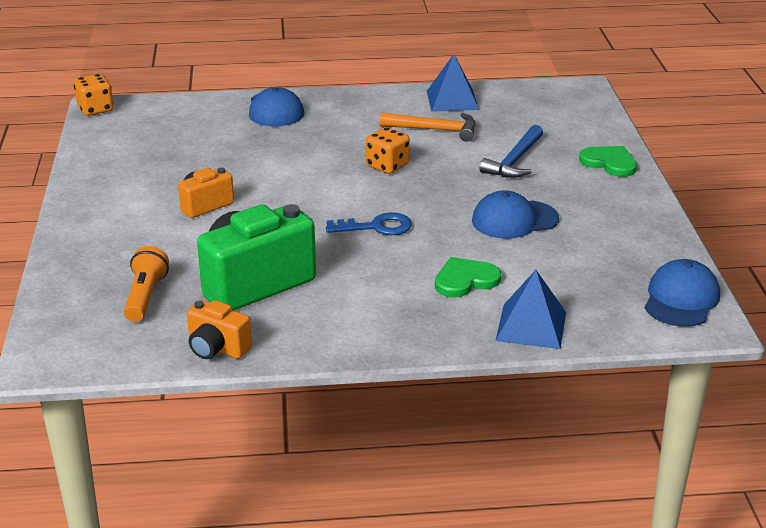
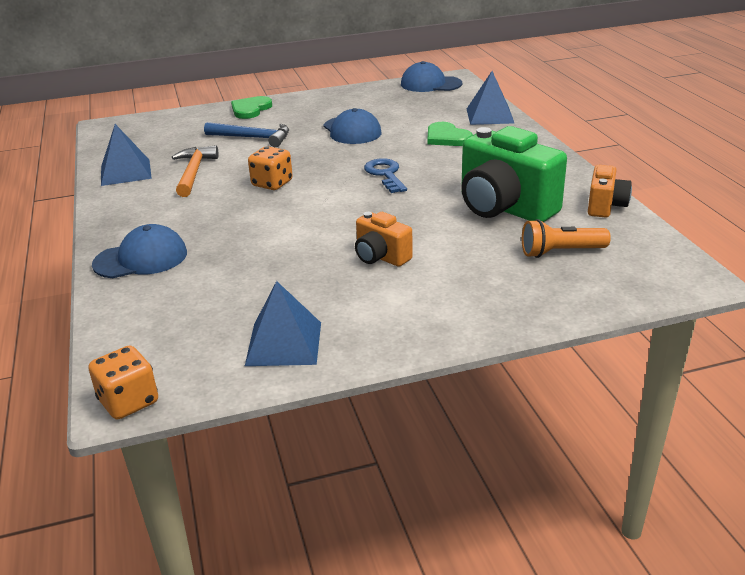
camera: 100 degrees left, 0 degrees up
(113, 157) = (284, 343): none -> blue pyramid

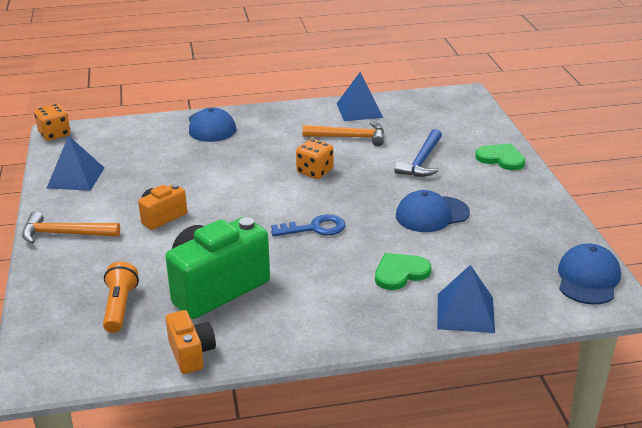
camera: 95 degrees right, 0 degrees up
(435, 318) = (65, 234): none -> orange hammer
(605, 206) = (191, 354): orange camera -> orange camera turned 135 degrees counterclockwise

